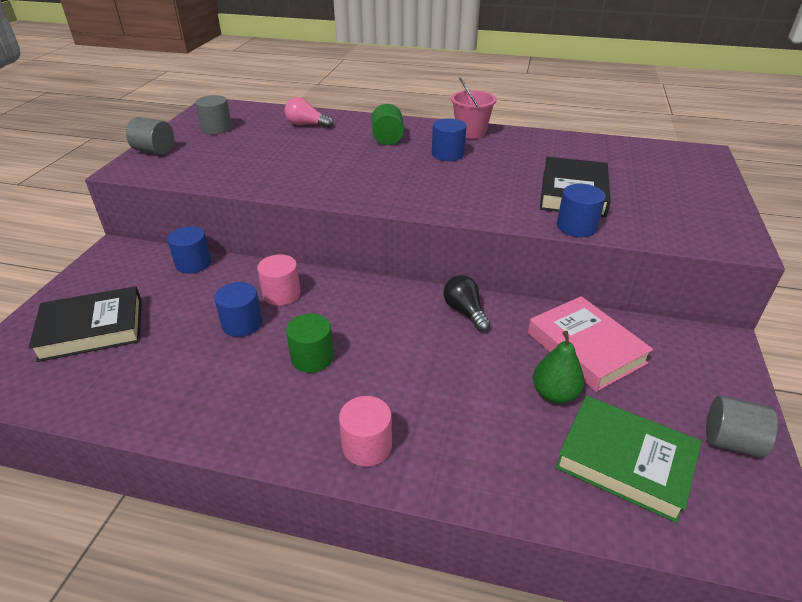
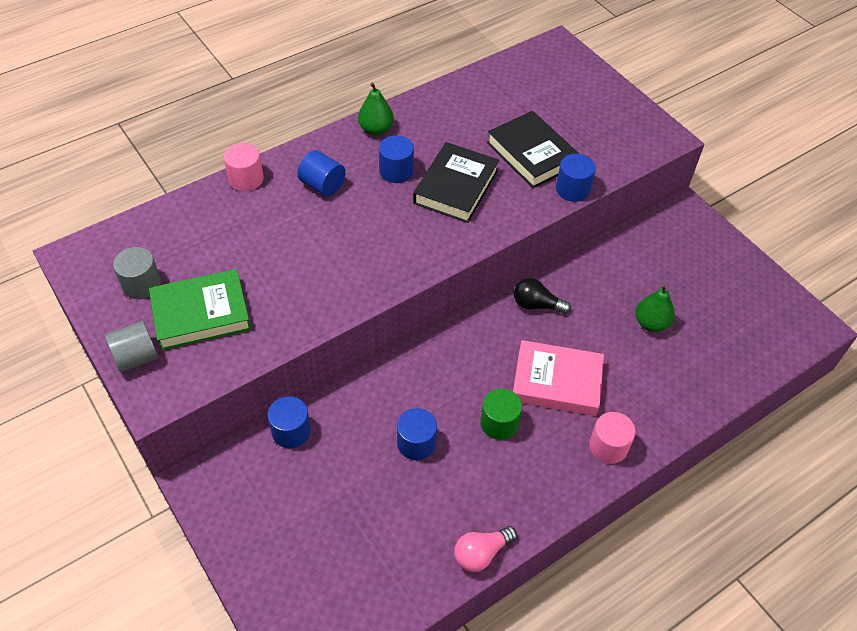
camera: 50 degrees left, 15 degrees up
(92, 329) = (318, 549): black book -> black book (456, 187)
(281, 294) = (403, 396): pink cylinder -> pink cylinder (246, 179)
(306, 125) = (221, 217): pink light bulb -> pink light bulb (481, 553)
(387, 139) = (322, 185): green cylinder -> blue cylinder
(470, 132) = (376, 129): pink bucket -> green pear
(585, 348) = (629, 275): pink book -> pink book (556, 382)
(625, 461) = (723, 336): green book -> green book (201, 314)
(730, 441) = (749, 281): grey cylinder -> none

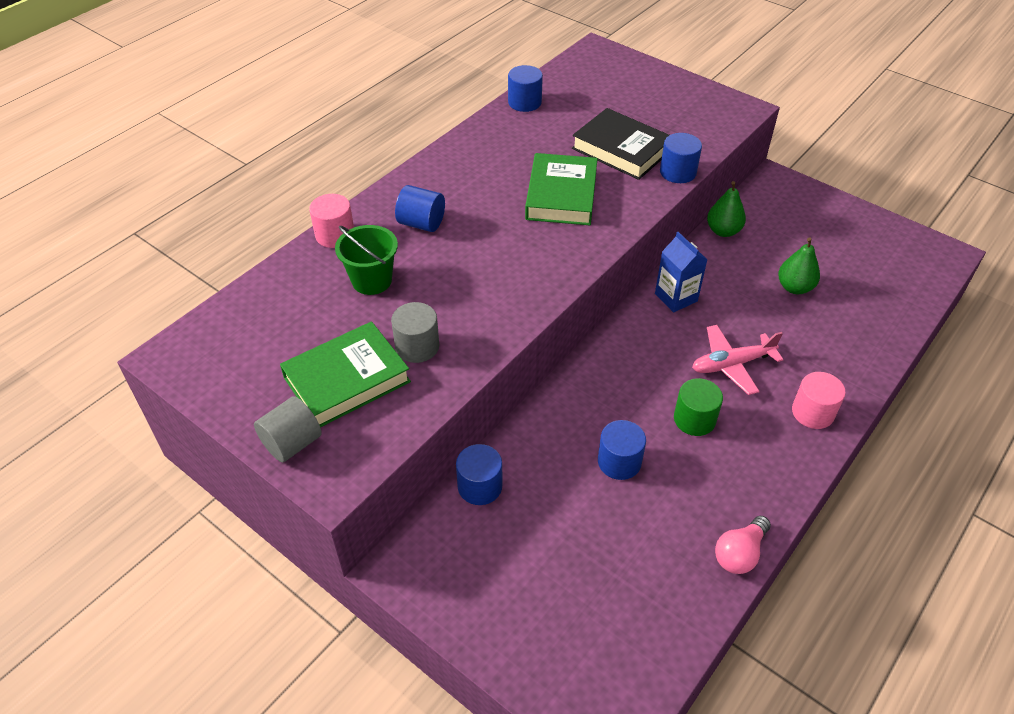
camera: 15 degrees left, 5 degrees down
(141, 284) = (264, 366): grey cylinder -> grey cylinder (417, 346)
(258, 229) = (371, 280): none -> green bucket
(376, 129) = (452, 159): green pear -> green pear (723, 231)
(396, 171) = (492, 193): blue cylinder -> blue cylinder (524, 102)
(456, 187) = (561, 195): black book -> green book
(536, 305) = (676, 297): black light bulb -> blue carton
(556, 382) = (732, 364): pink book -> pink plane

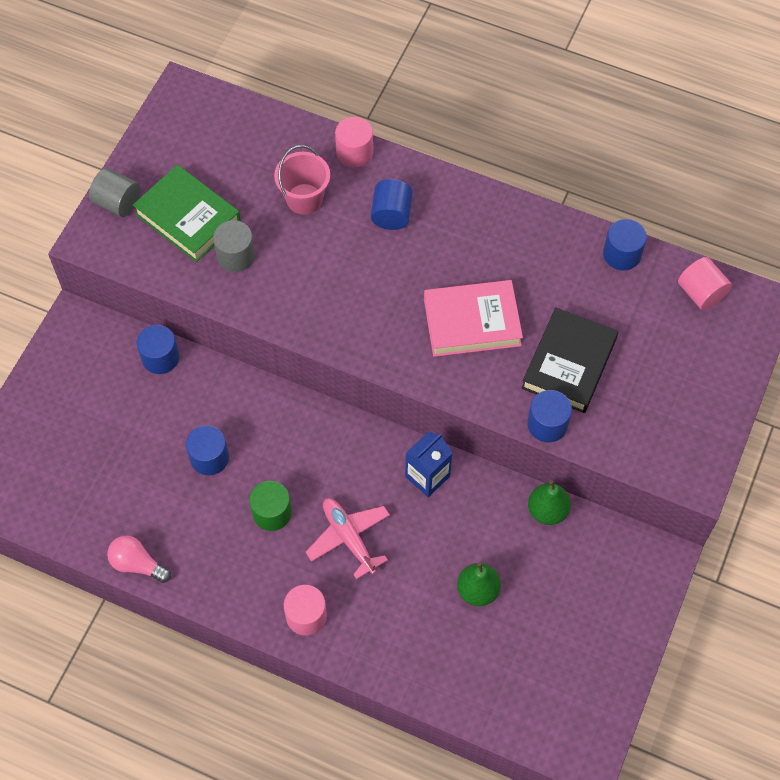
camera: 75 degrees right, 15 degrees up
(371, 280) = (304, 199): green bucket -> pink bucket
(561, 195) = (472, 322): green book -> pink book
(576, 73) = (701, 293): none -> pink cylinder

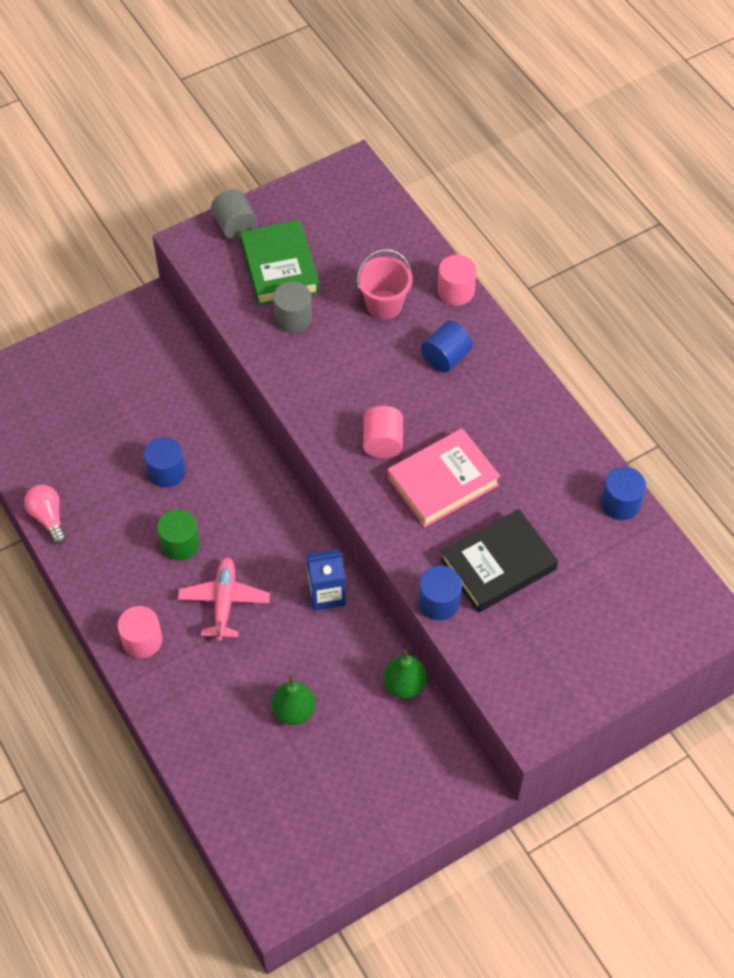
camera: 35 degrees right, 5 degrees down
(160, 357) = (191, 372): blue cylinder -> none
(472, 322) = (443, 482): pink book -> pink book turned 60 degrees counterclockwise
(701, 293) = (666, 577): pink cylinder -> pink cylinder (382, 442)

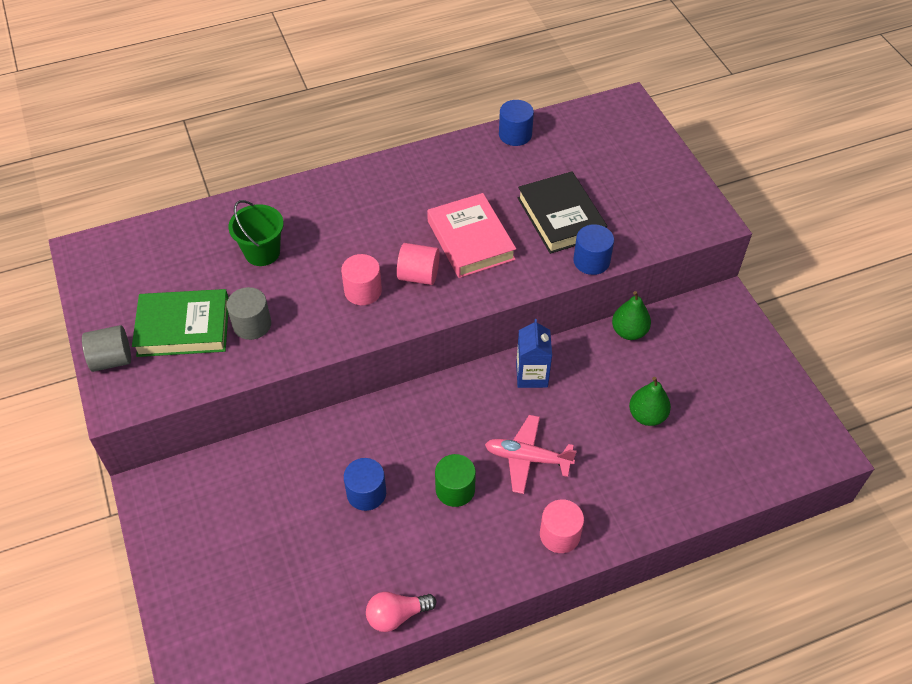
camera: 80 degrees left, 5 degrees down
(384, 305) = (262, 252): pink bucket -> green bucket
(446, 357) = (338, 218): blue cylinder -> none
(456, 291) = (265, 200): pink cylinder -> pink cylinder (363, 291)

